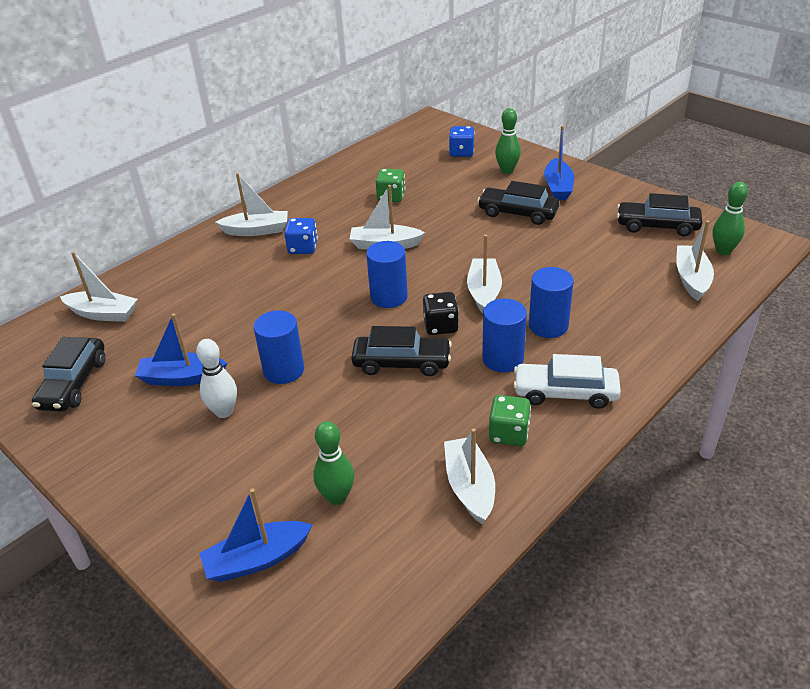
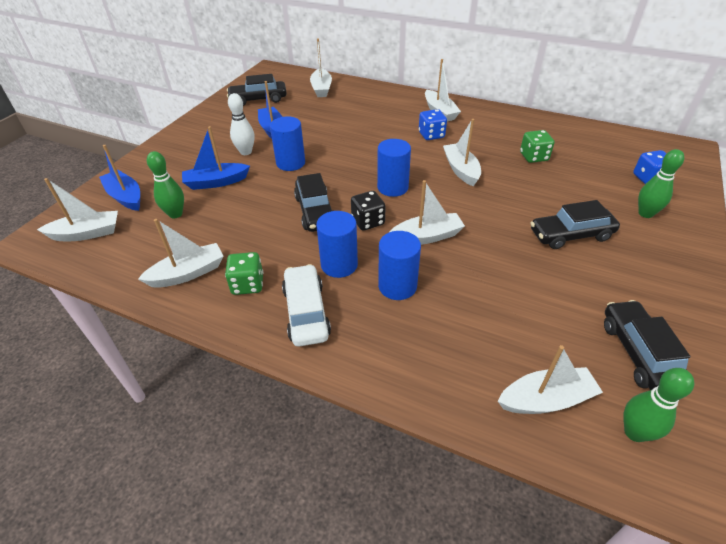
camera: 70 degrees right, 5 degrees up
(331, 607) = (87, 233): none -> white boat
(518, 213) = (571, 235): black car -> black car turned 105 degrees counterclockwise
(558, 187) = (648, 255): blue boat -> blue boat (216, 182)

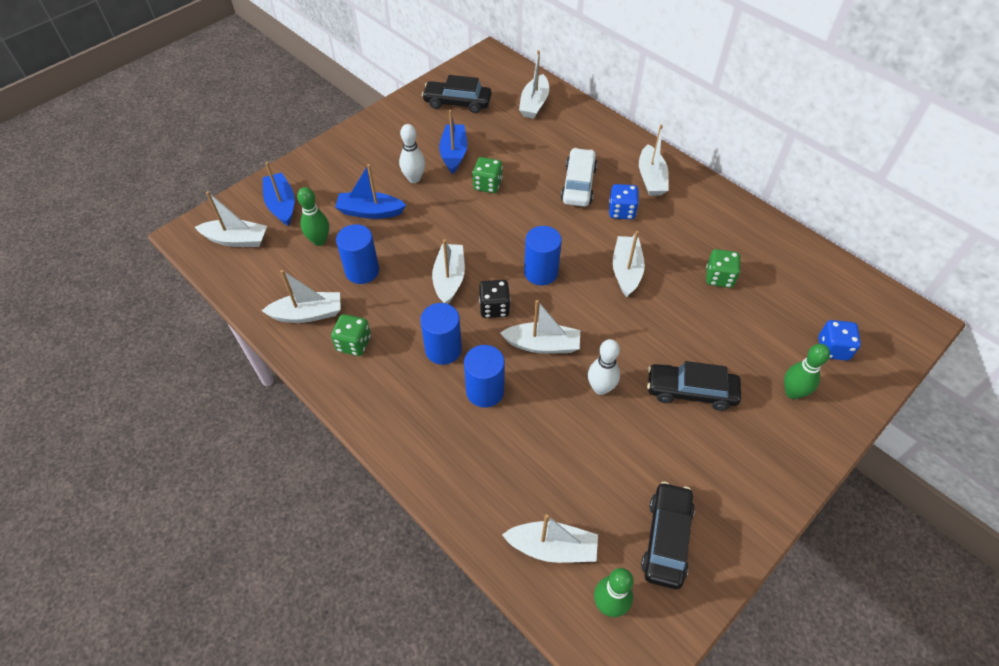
camera: 20 degrees right, 10 degrees up
(290, 163) = (452, 207): blue cylinder -> blue cylinder (362, 271)
(306, 312) = (392, 390): white car -> white car (578, 184)
(312, 142) = (487, 185): none -> green dice
(315, 211) = (449, 279): black car -> white boat
(497, 254) = (600, 388): none -> white bowling pin

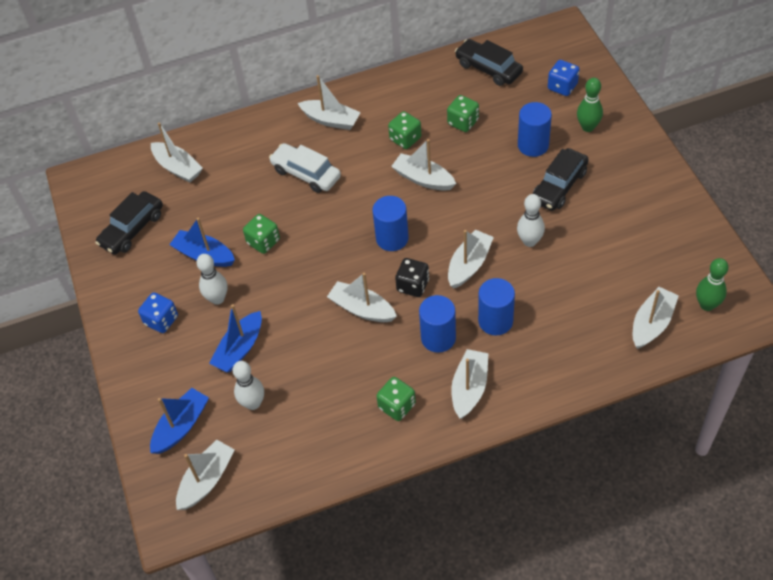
camera: 60 degrees left, 0 degrees up
(281, 205) = (181, 426): blue boat -> blue boat turned 120 degrees clockwise
(308, 314) = (342, 436): white boat -> white boat (469, 388)
(319, 241) = (253, 403): green bowling pin -> white bowling pin
(362, 271) = (313, 376): blue cylinder -> blue cylinder (533, 145)
(621, 211) = (356, 156): blue dice -> blue dice (161, 320)
(666, 240) = (405, 139): none -> green dice
(666, 539) = (671, 252): black car -> black car (488, 68)

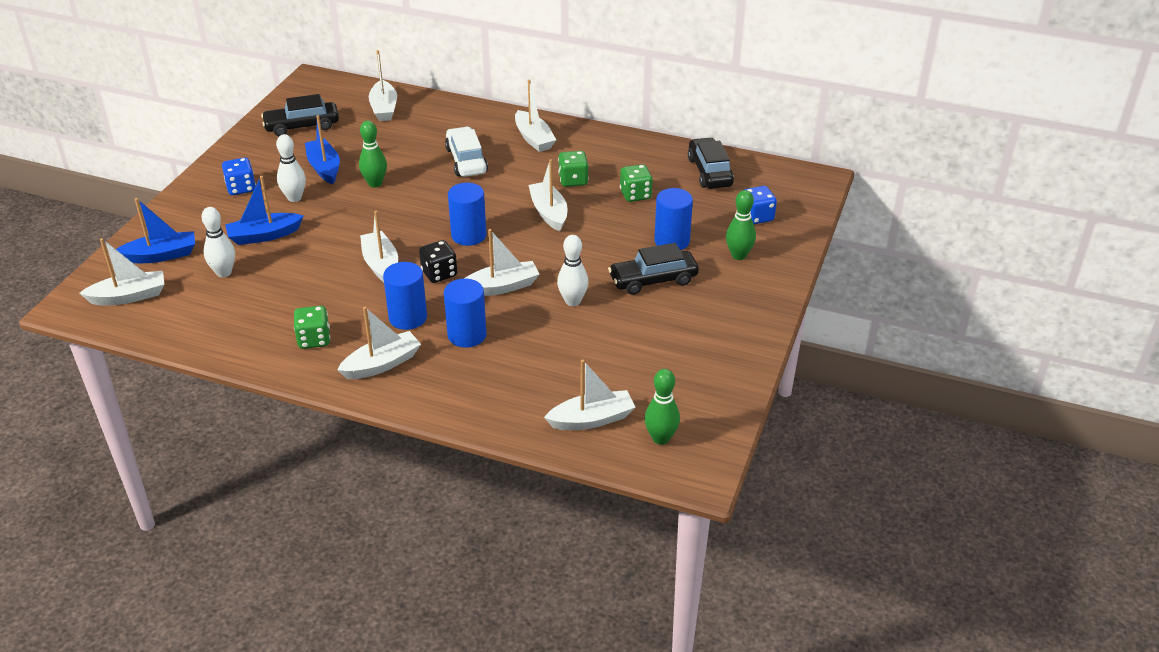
camera: 35 degrees right, 15 degrees down
(263, 242) = (375, 183): green dice -> green bowling pin

